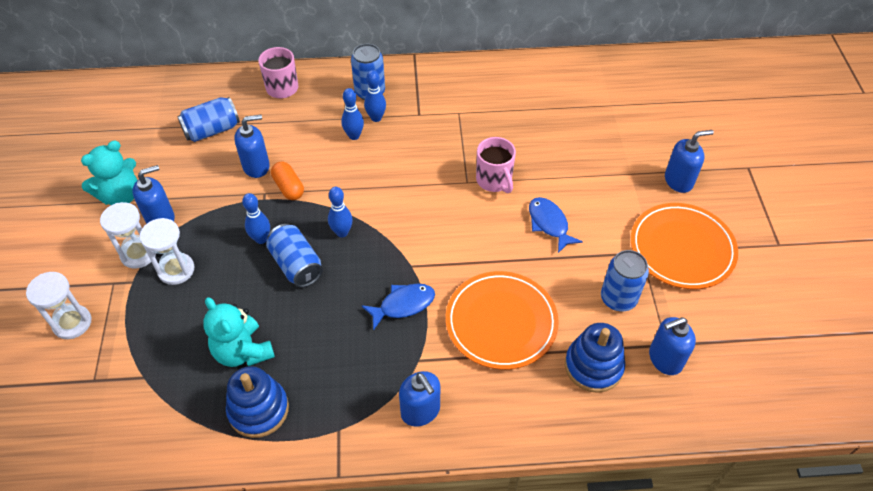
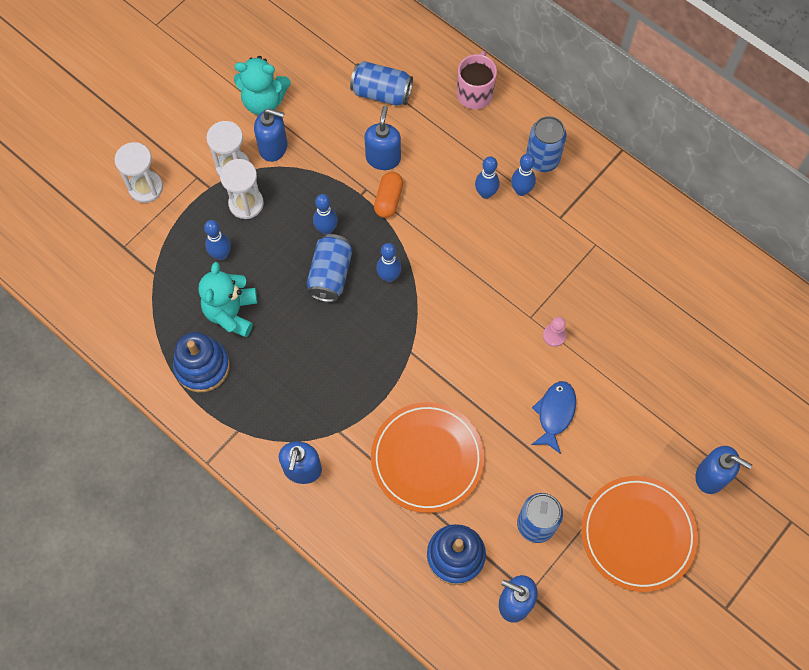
camera: 45 degrees right, 15 degrees up
(191, 319) = (221, 254): none -> blue bowling pin
(256, 166) = (383, 158): blue soap dispenser -> blue soap dispenser turned 105 degrees counterclockwise
(403, 305) = (372, 378): blue fish -> none
(494, 180) = (554, 335): pink mug -> pink pawn

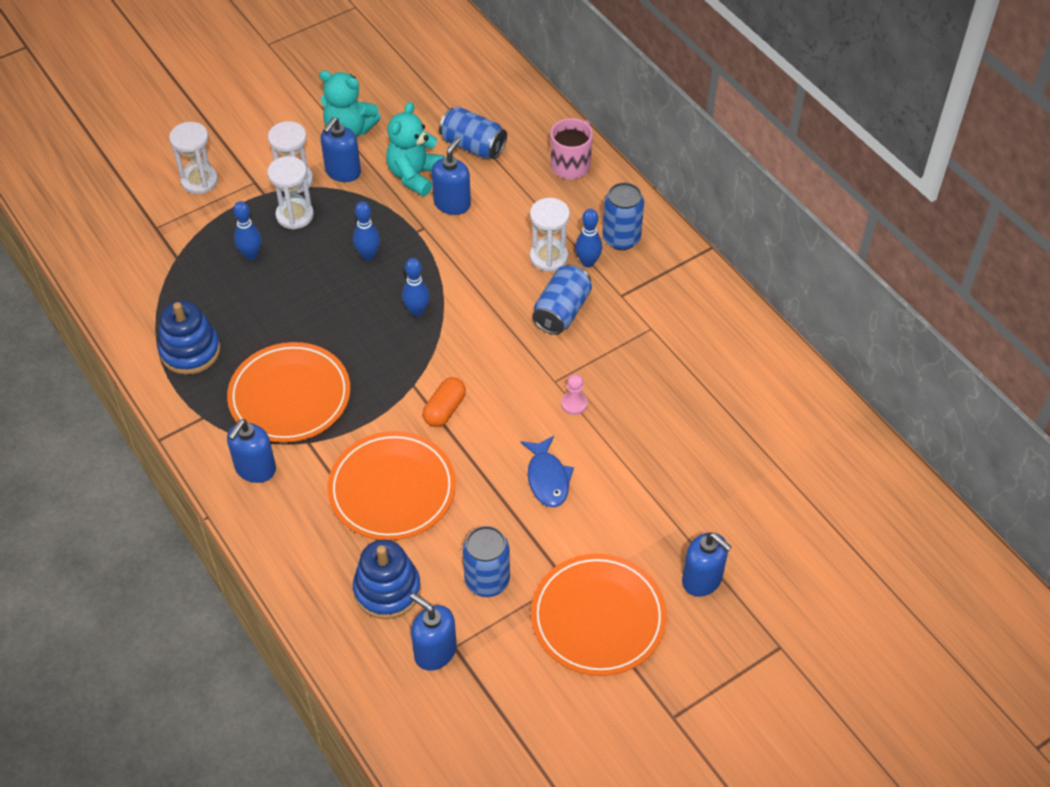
camera: 15 degrees right, 15 degrees down
(231, 312) = (240, 309): turquoise teddy bear -> turquoise teddy bear (414, 175)
(273, 147) = (343, 172): blue soap dispenser -> blue soap dispenser turned 90 degrees clockwise
(307, 390) = (290, 396): none -> orange plate
(330, 275) = (356, 297): blue can -> blue can (561, 311)
(388, 200) = (443, 242): orange capsule -> orange capsule (444, 409)
(485, 193) = (548, 257): blue bowling pin -> white hourglass
(555, 414) = (547, 478): blue fish -> blue fish turned 135 degrees clockwise

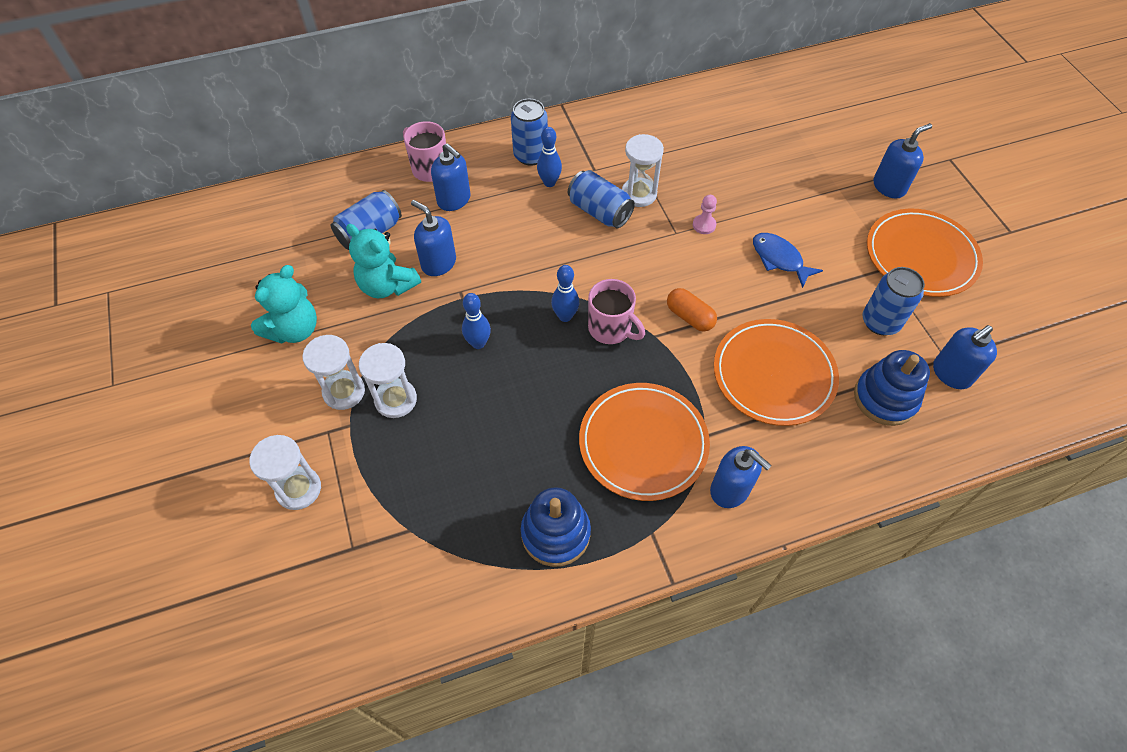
camera: 75 degrees left, 5 degrees up
(251, 255) = (436, 451): blue bowling pin -> none
(343, 172) = (352, 345): blue soap dispenser -> blue soap dispenser (454, 200)
(412, 349) = (611, 329): none -> pink mug
(547, 478) = (779, 259): blue fish -> blue fish turned 135 degrees counterclockwise
(548, 257) = (533, 207): white hourglass -> white hourglass (639, 194)

